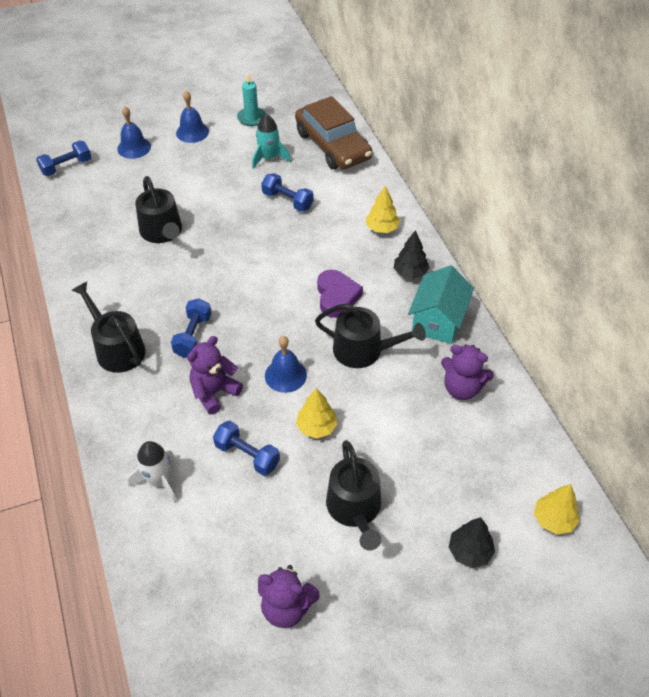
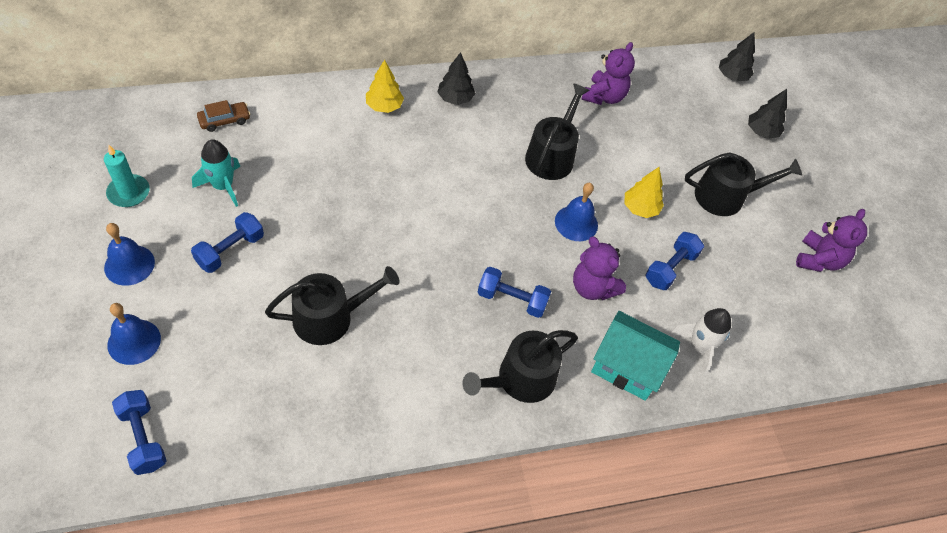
camera: 90 degrees left, 5 degrees up
(287, 200) = (312, 180): blue dumbbell -> blue dumbbell (230, 250)
(332, 146) = (224, 120): brown car -> brown car, size x0.41
(336, 296) = (476, 163): purple heart -> none
(438, 320) = (522, 93): turquoise house -> turquoise house (627, 366)
(553, 519) = (732, 76): yellow tree -> black tree

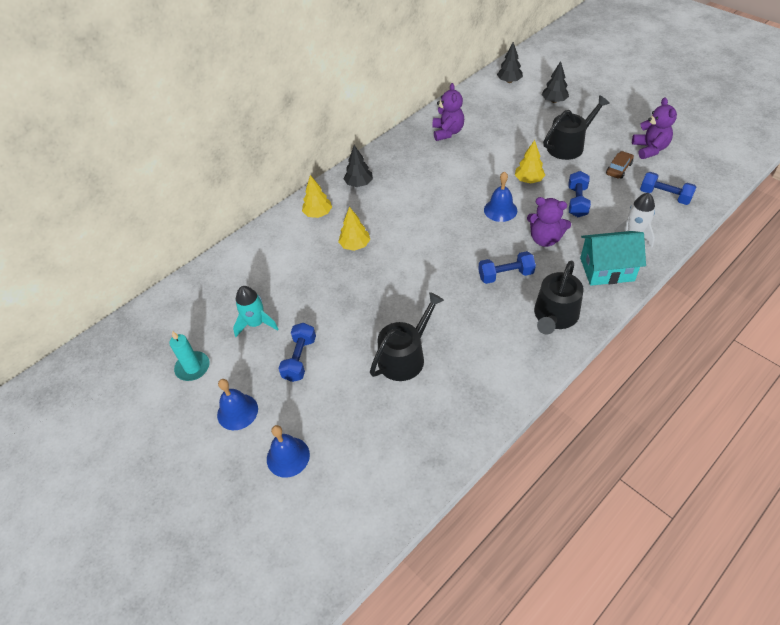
camera: 20 degrees left, 5 degrees down
(143, 438) = (353, 511): blue dumbbell -> blue dumbbell (664, 196)
(224, 120) = (218, 283): brown car -> brown car (618, 169)
(389, 165) = (355, 245): none -> yellow tree
(552, 155) = (449, 181): black watering can -> none

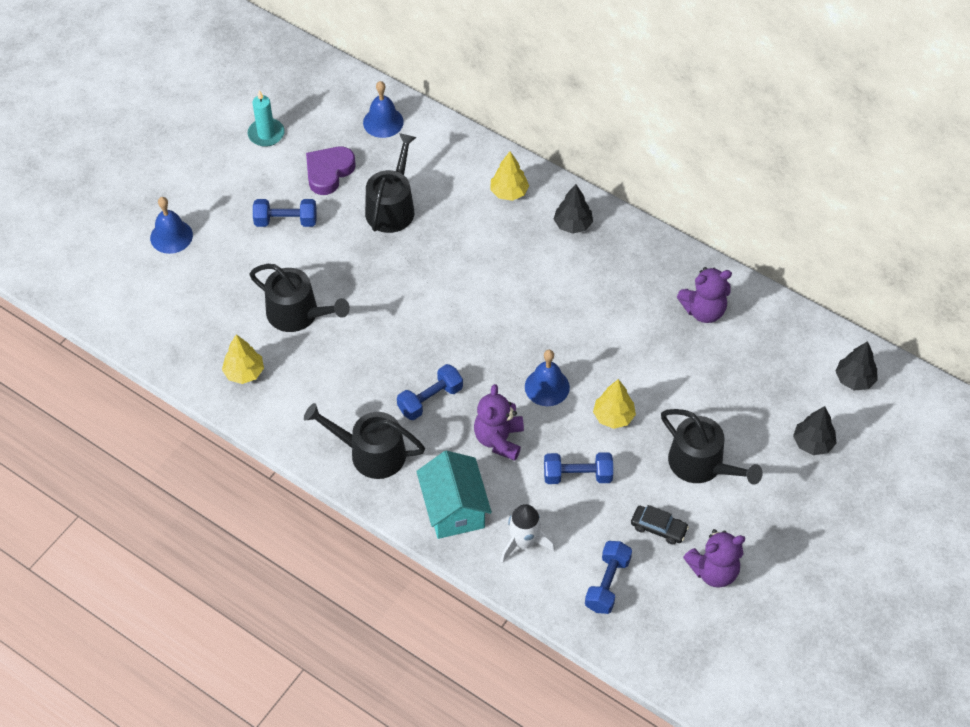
camera: 75 degrees right, 5 degrees up
(237, 411) = (217, 184): blue bell -> blue bell (383, 122)
(256, 323) = (329, 172): turquoise rocket -> purple heart
(309, 283) = (392, 207): none -> black watering can
(355, 245) = (459, 240): yellow tree -> yellow tree (244, 372)
(505, 275) = (430, 400): blue dumbbell -> blue dumbbell turned 75 degrees clockwise
(618, 169) = (658, 528): brown car -> black car

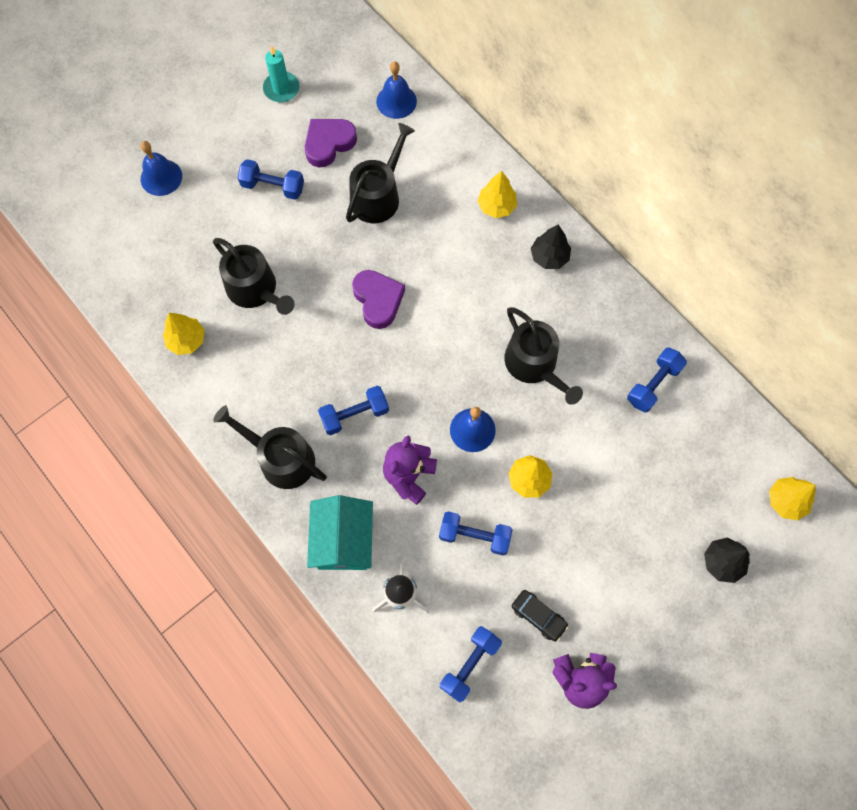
camera: 15 degrees right, 15 degrees up
(421, 297) = (378, 300): none -> purple heart
(701, 464) = (602, 556): black watering can -> black watering can (534, 365)
(703, 311) = (653, 384): purple teddy bear -> blue dumbbell
(854, 379) = (786, 501): black tree -> yellow tree

